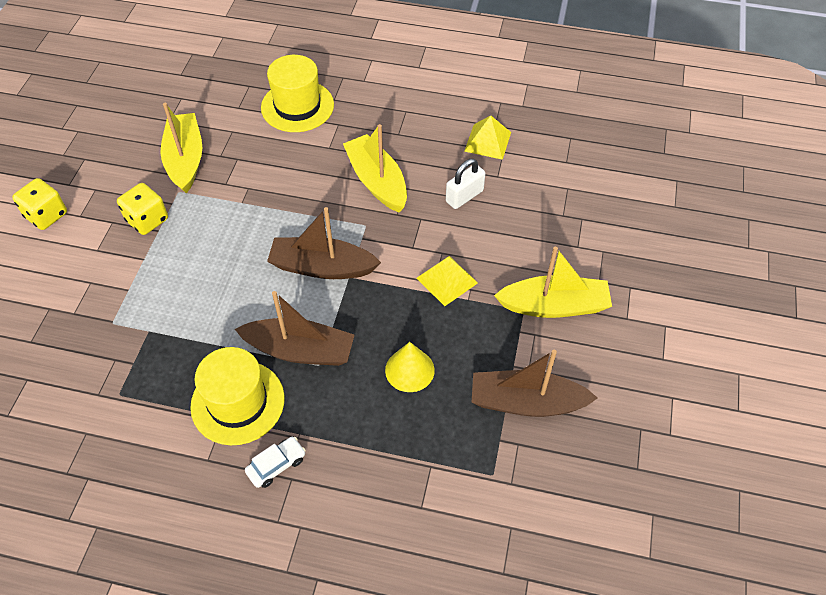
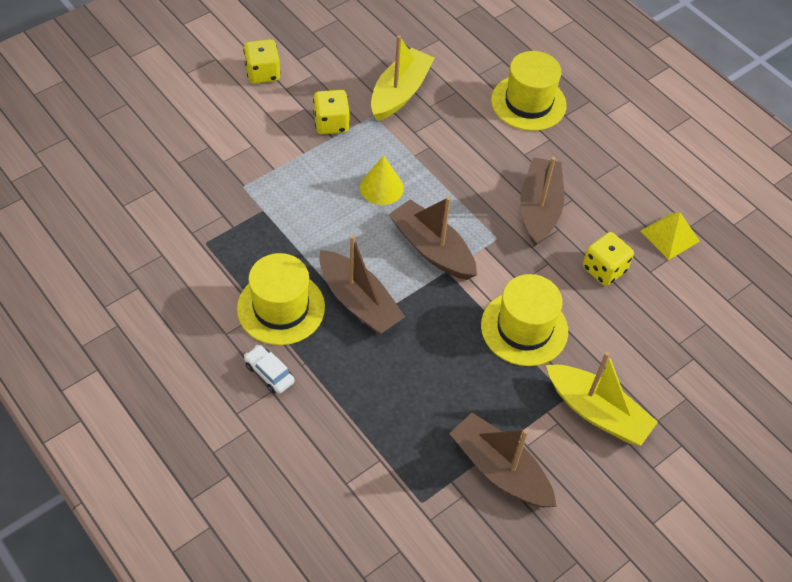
camera: 35 degrees right, 0 degrees up
(276, 465) = (269, 373): white car -> white car turned 135 degrees counterclockwise
(377, 181) = (539, 208): yellow boat -> brown boat
(409, 370) = (429, 376): yellow cone -> yellow cone (381, 187)
(447, 280) = (524, 328): yellow pyramid -> yellow hat
(464, 196) = (604, 269): white padlock -> yellow dice

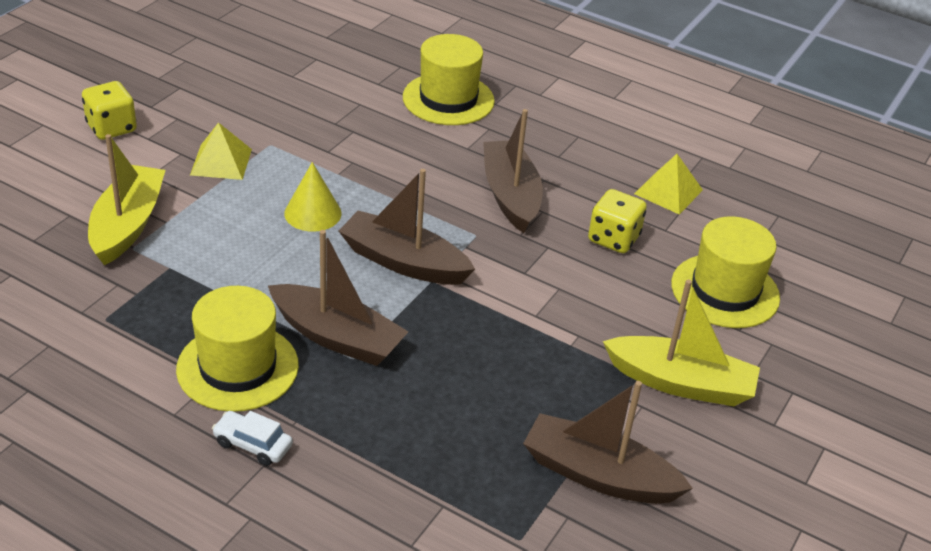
camera: 20 degrees left, 15 degrees down
(331, 123) = (221, 162): yellow dice -> yellow pyramid
(400, 92) = (293, 116): yellow boat -> yellow boat (127, 225)
(524, 328) = (553, 318): yellow hat -> yellow hat (725, 291)

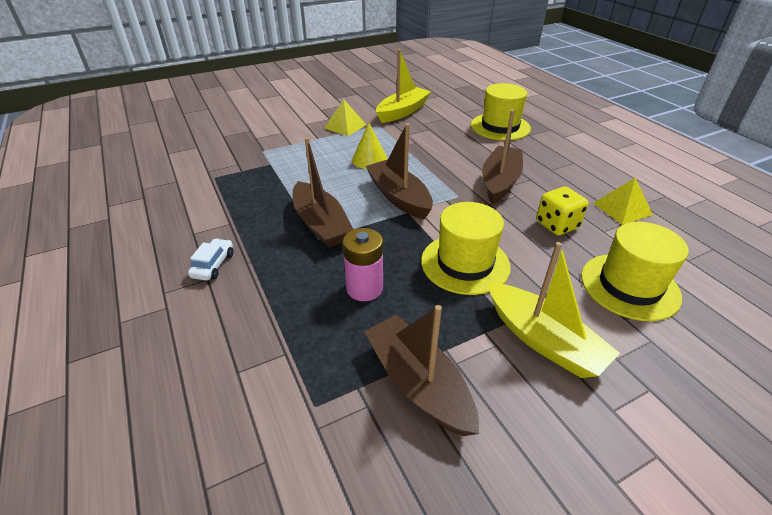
camera: 35 degrees right, 0 degrees up
(111, 128) = (308, 102): yellow dice -> none
(127, 225) = (271, 141): yellow boat -> yellow boat (402, 112)
(237, 367) = (250, 221): yellow hat -> yellow hat (465, 263)
(252, 445) = (213, 265): white car -> white car turned 45 degrees clockwise
(464, 399) = (364, 288): none -> pink battery

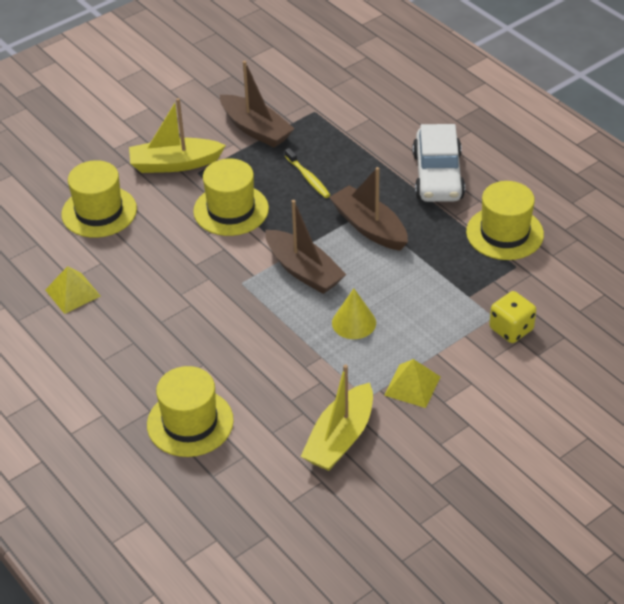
camera: 170 degrees right, 5 degrees up
(199, 201) = (504, 233): none -> yellow hat
(213, 265) = (438, 176): white car -> white car, size x2.22
(364, 288) = (308, 178): pink battery -> yellow toothbrush
(500, 181) = (196, 311): brown boat -> none
(543, 340) = (175, 164): yellow boat -> yellow boat turned 45 degrees counterclockwise
(557, 225) = (144, 262): yellow dice -> yellow dice (511, 329)

